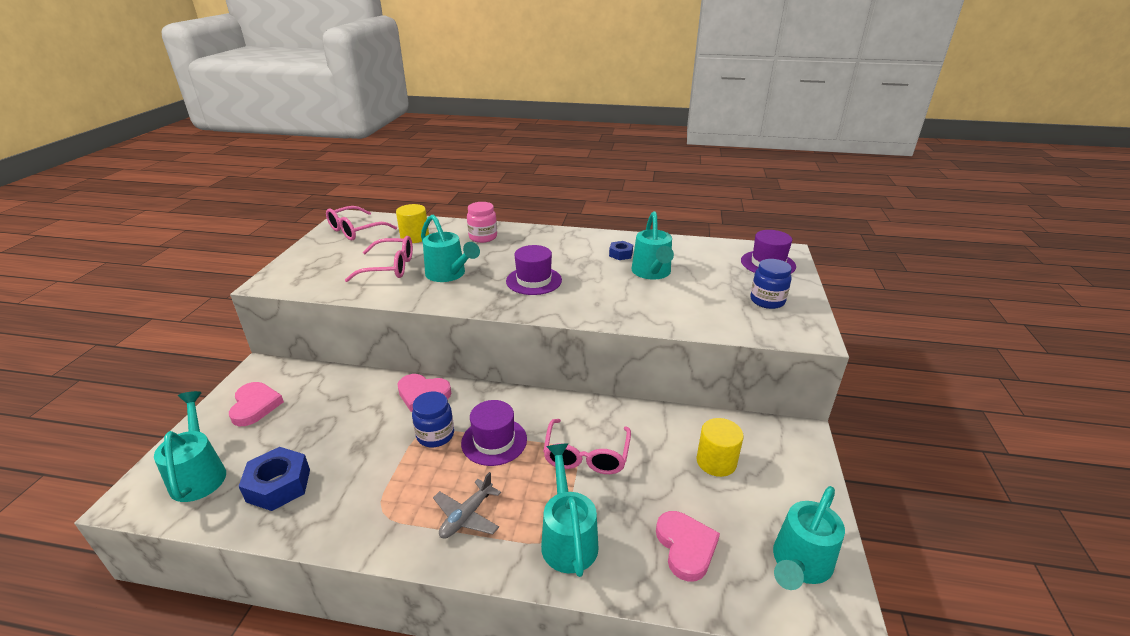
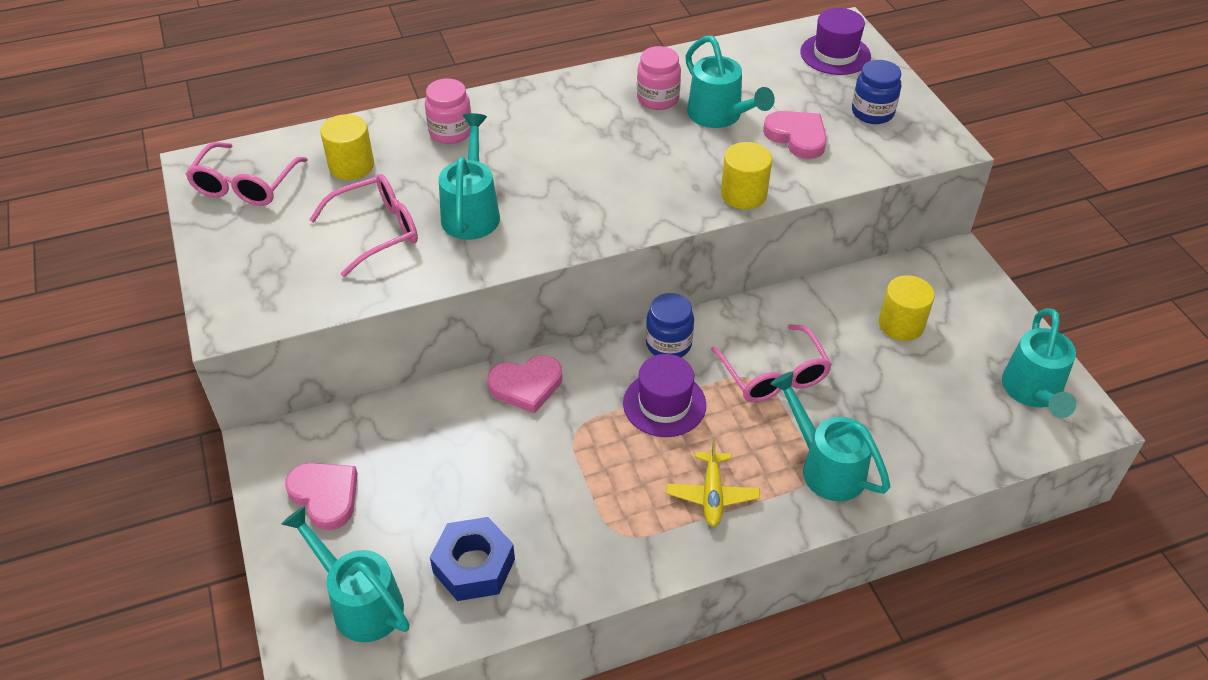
camera: 30 degrees left, 15 degrees up
(435, 435) = (593, 427): blue jar -> blue jar (668, 344)
(449, 274) = (471, 212): turquoise watering can -> turquoise watering can turned 105 degrees counterclockwise
(467, 516) = (712, 495): grey plane -> yellow plane
(534, 280) = (590, 181): purple hat -> none
(620, 254) = (657, 99): blue nut -> pink jar
(625, 317) = (743, 194): none -> yellow cylinder
(686, 547) = (933, 423): pink heart -> pink heart (797, 137)

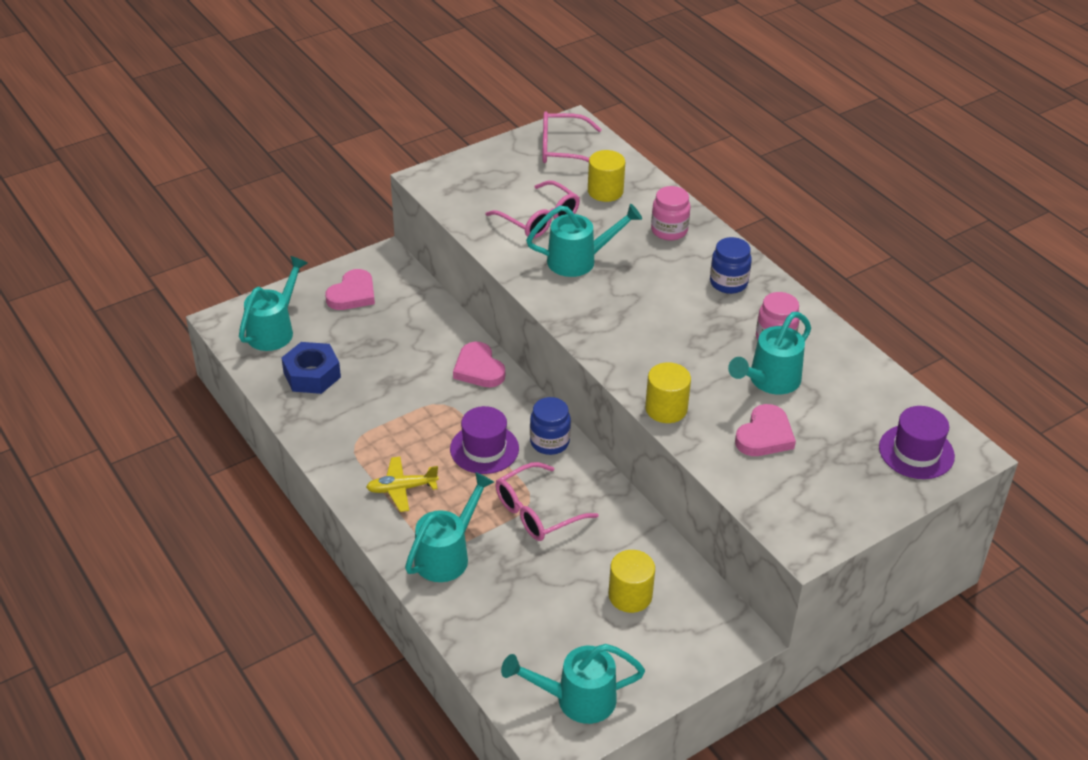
camera: 75 degrees right, 5 degrees down
(872, 113) = (831, 486): blue jar -> blue jar (728, 283)

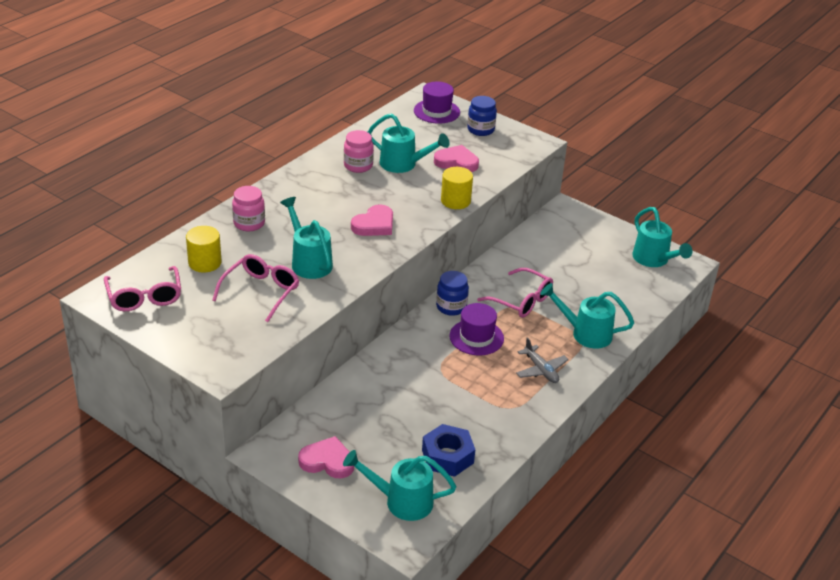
camera: 110 degrees left, 5 degrees down
(401, 488) = (541, 370): yellow plane -> grey plane
(478, 369) = (390, 359): pink heart -> pink heart (374, 225)
(630, 595) = (564, 251): yellow cylinder -> none
(728, 283) = (304, 190): blue jar -> blue jar (480, 130)

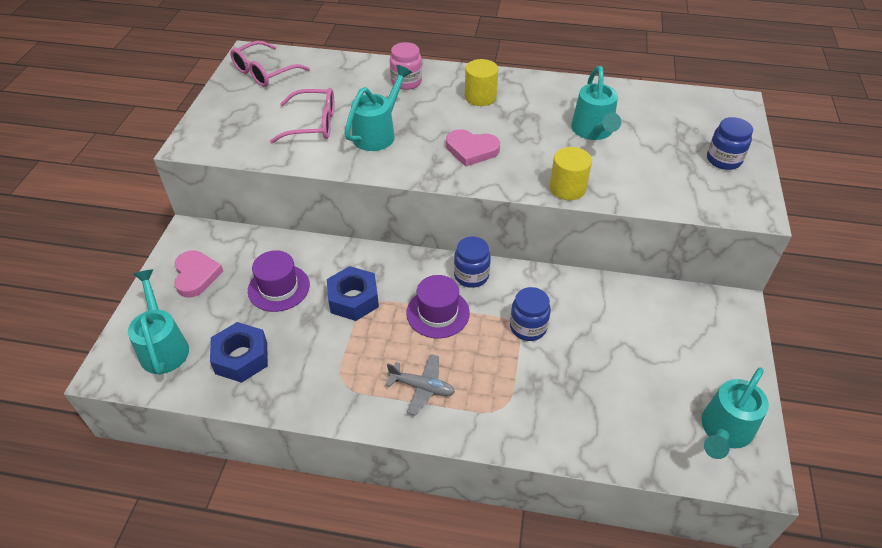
camera: 65 degrees right, 10 degrees up
(204, 263) = (331, 82): yellow cylinder -> yellow cylinder (480, 97)
(358, 166) = (558, 106): pink jar -> none
(429, 375) = (353, 299): none -> blue nut
(436, 111) = (717, 119): purple hat -> purple hat (279, 288)
(456, 162) = (640, 164): pink heart -> none
(521, 300) = (528, 327): pink glasses -> blue jar
(541, 370) = (422, 387): grey plane -> grey plane turned 105 degrees counterclockwise
(586, 333) = (516, 408): turquoise watering can -> none

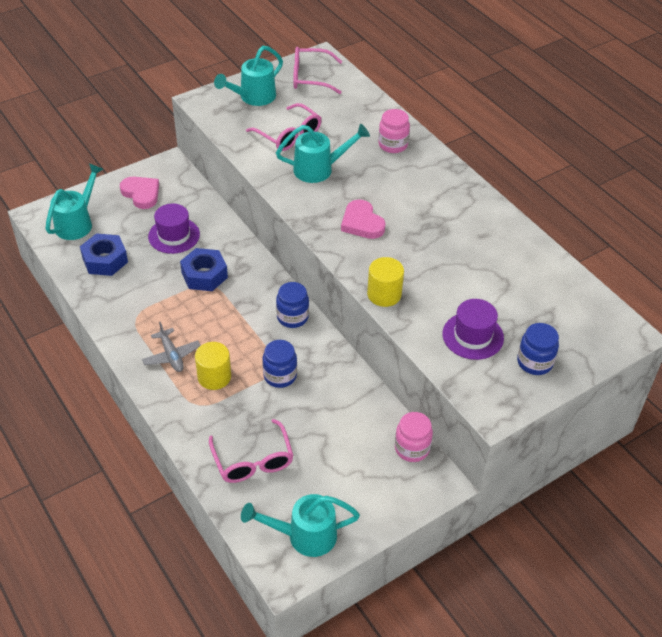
camera: 45 degrees right, 0 degrees up
(196, 275) = (141, 194): pink heart -> pink heart turned 75 degrees counterclockwise
(438, 313) = (240, 322): purple hat -> purple hat (473, 336)
(480, 97) = (428, 190): yellow cylinder -> yellow cylinder (214, 377)
(593, 131) = (469, 271): turquoise watering can -> turquoise watering can (253, 97)
(606, 411) = (253, 460): none -> pink glasses
(686, 299) = (412, 448): none -> pink jar

